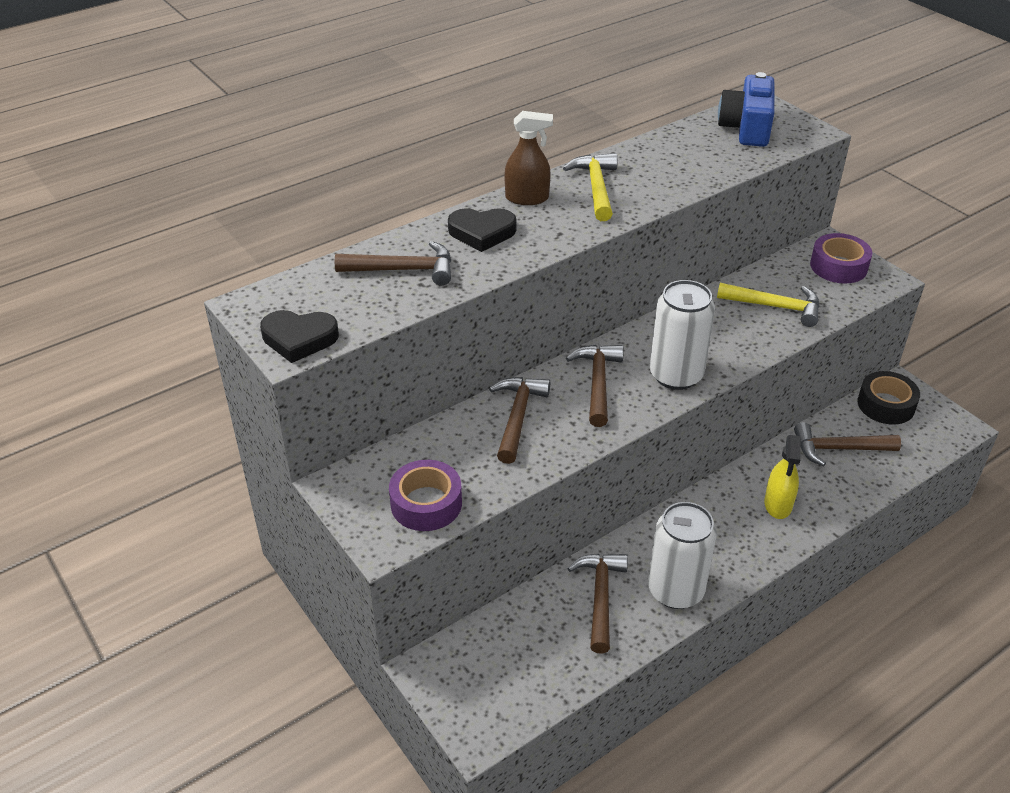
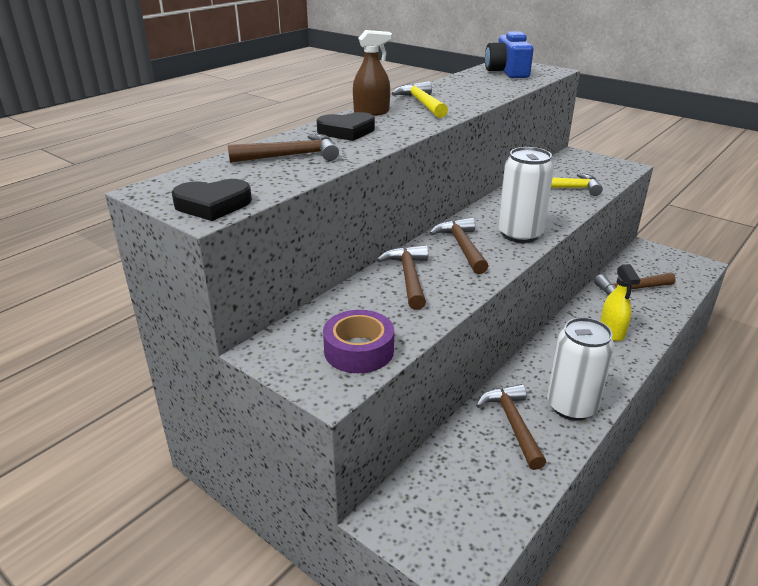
camera: 15 degrees left, 10 degrees down
(838, 266) = (590, 164): purple tape -> none
(886, 405) = (644, 259): black tape -> none

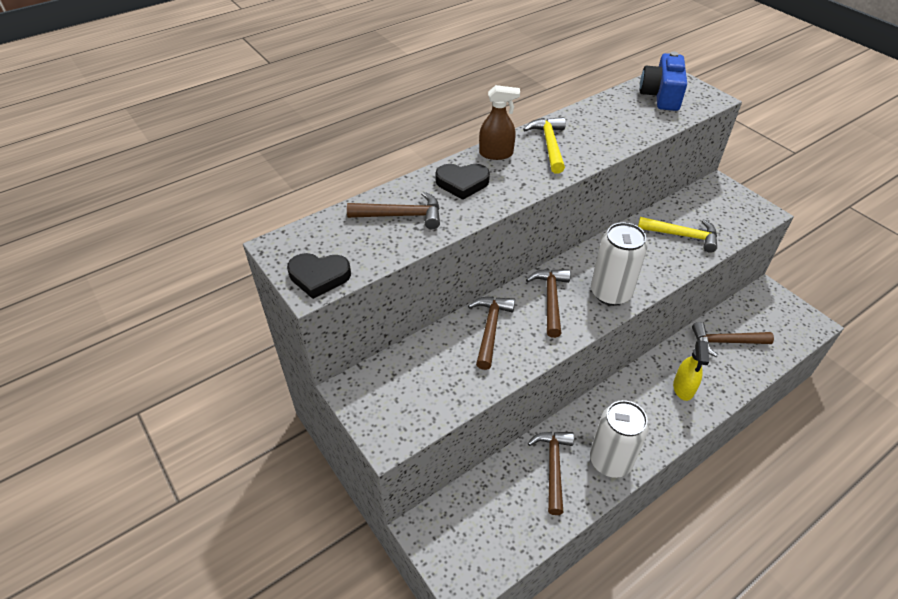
camera: 15 degrees right, 15 degrees up
(359, 350) = (421, 405): purple tape -> none

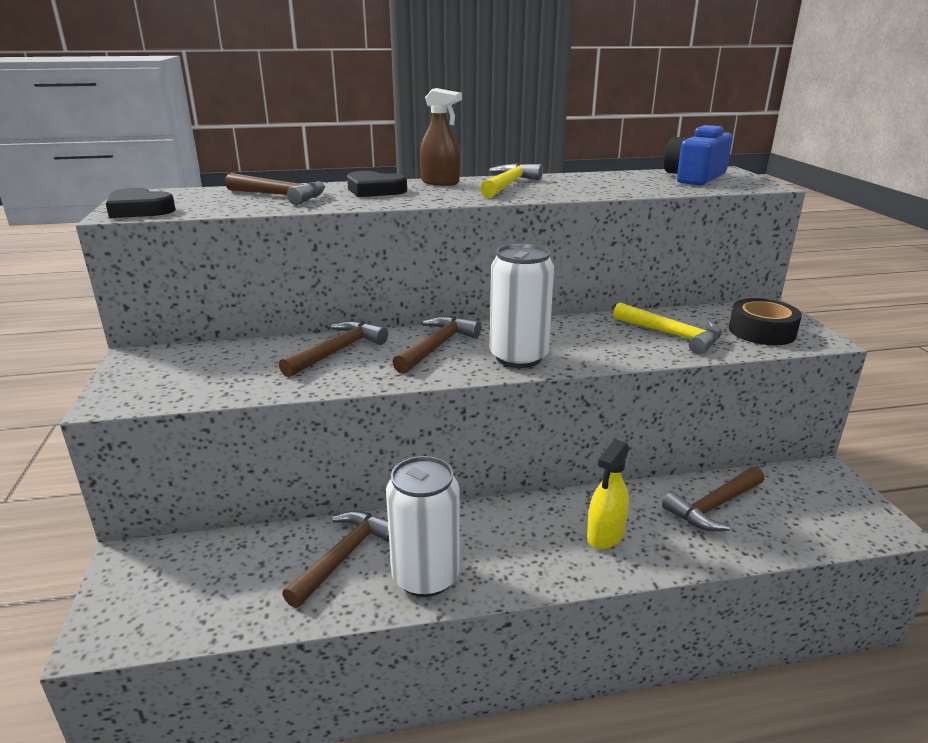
camera: 25 degrees right, 20 degrees down
(725, 342) = (714, 506): brown hammer -> brown hammer turned 60 degrees counterclockwise
(729, 214) = (762, 331): none -> black tape

